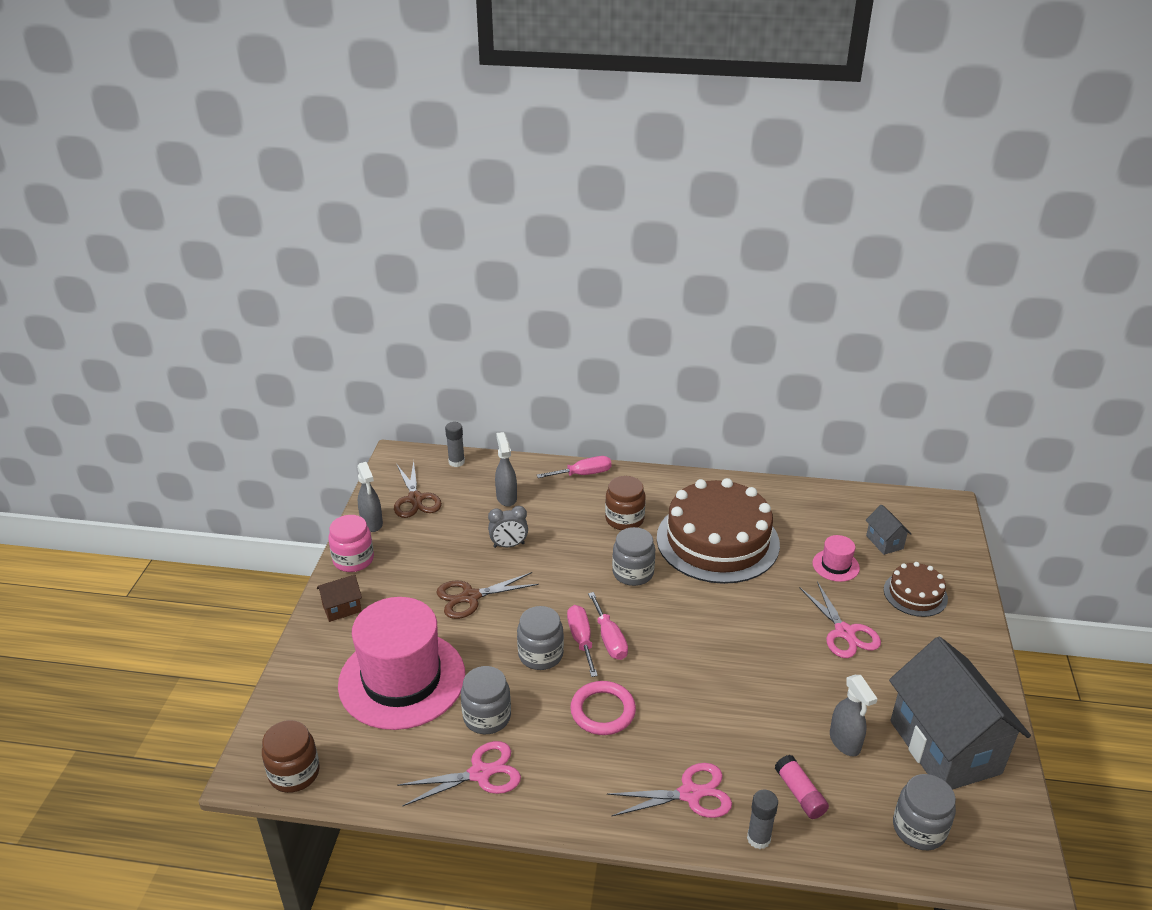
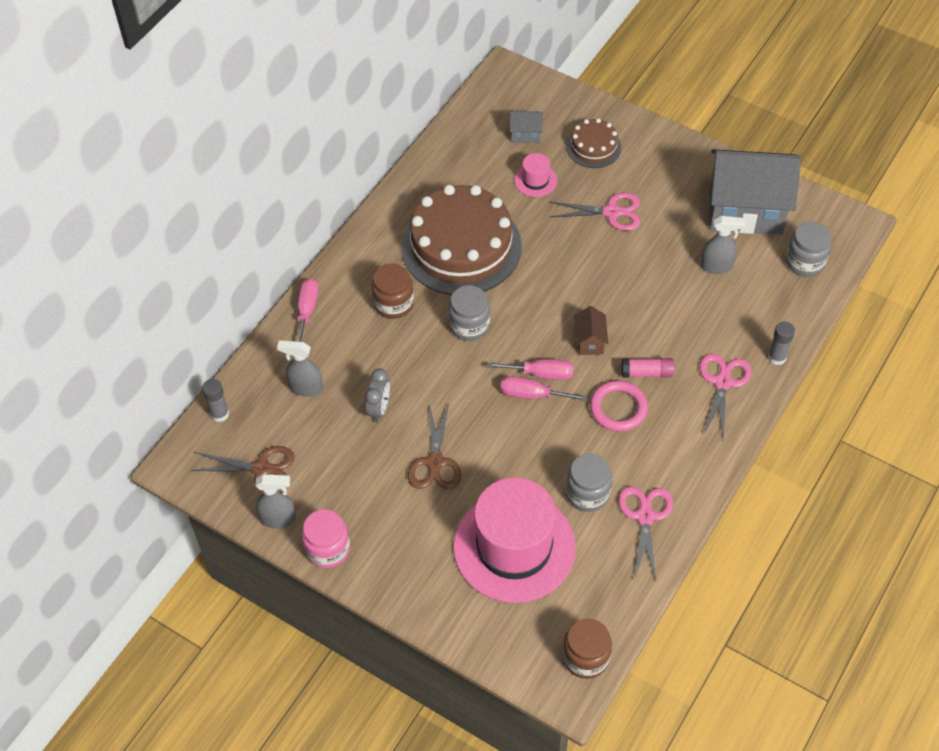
camera: 65 degrees left, 20 degrees up
(342, 608) = (395, 575): brown house -> brown house (590, 341)
(540, 655) = (535, 431): grey jar -> none
(799, 793) = (749, 315): pink glue stick -> pink glue stick (647, 373)

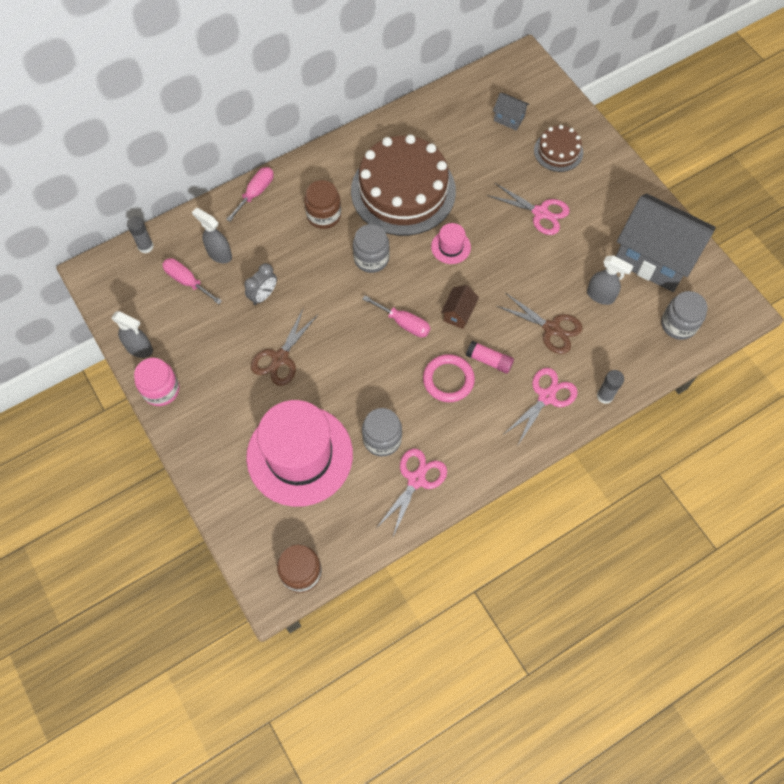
camera: 25 degrees right, 10 degrees up
(261, 469) = (150, 303): brown scissors -> brown scissors (551, 328)
(532, 394) = (387, 337): pink screwdriver -> pink screwdriver (187, 281)
(535, 180) = (494, 160): pink hat -> pink hat (451, 247)

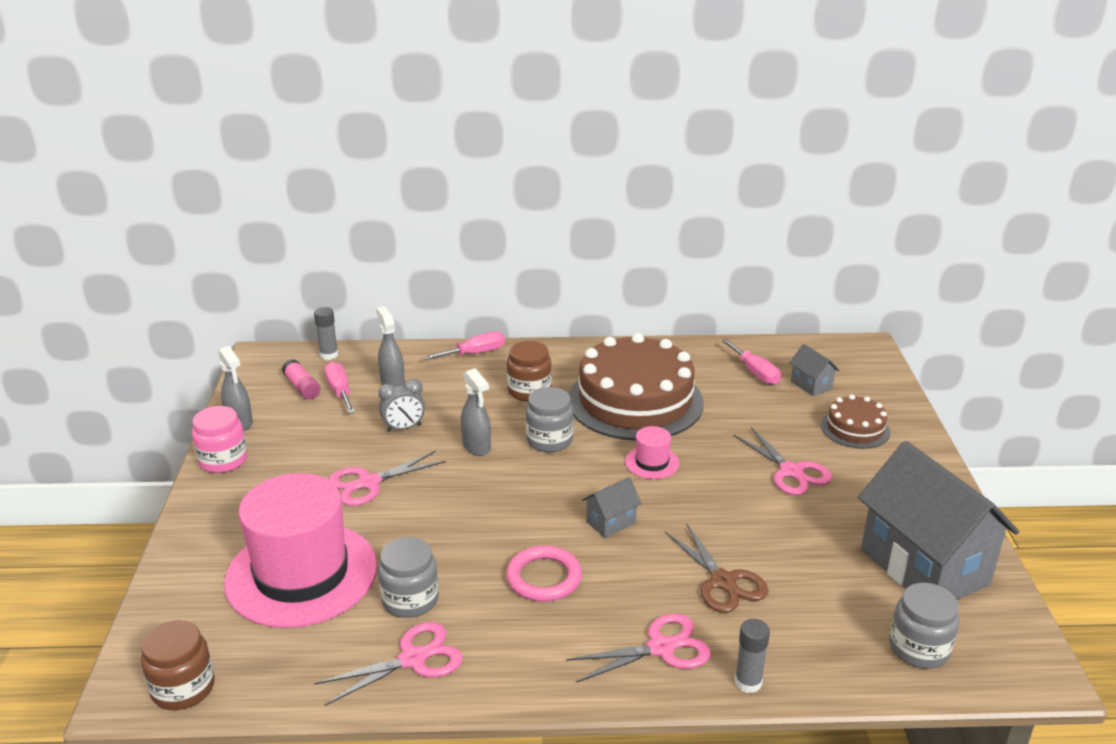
camera: 30 degrees right, 35 degrees down
(280, 358) = (368, 483): brown scissors -> pink scissors
(404, 323) = (536, 506): pink screwdriver -> pink screwdriver (755, 372)
(458, 313) = (611, 522): brown house -> grey house
(489, 360) = (612, 580): pink glue stick -> pink glue stick (302, 387)
(600, 296) = (818, 575): grey spray bottle -> grey spray bottle (476, 447)

